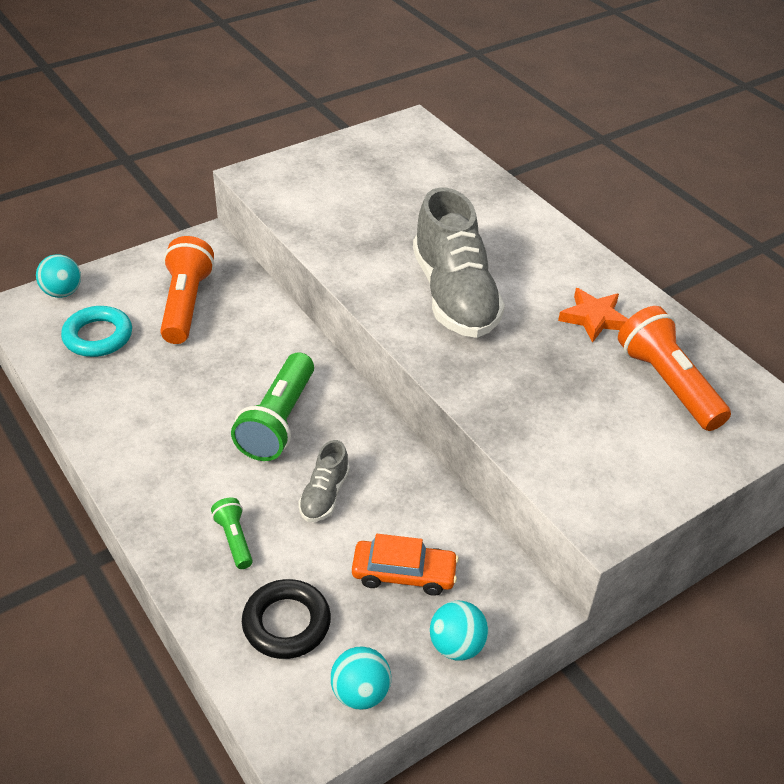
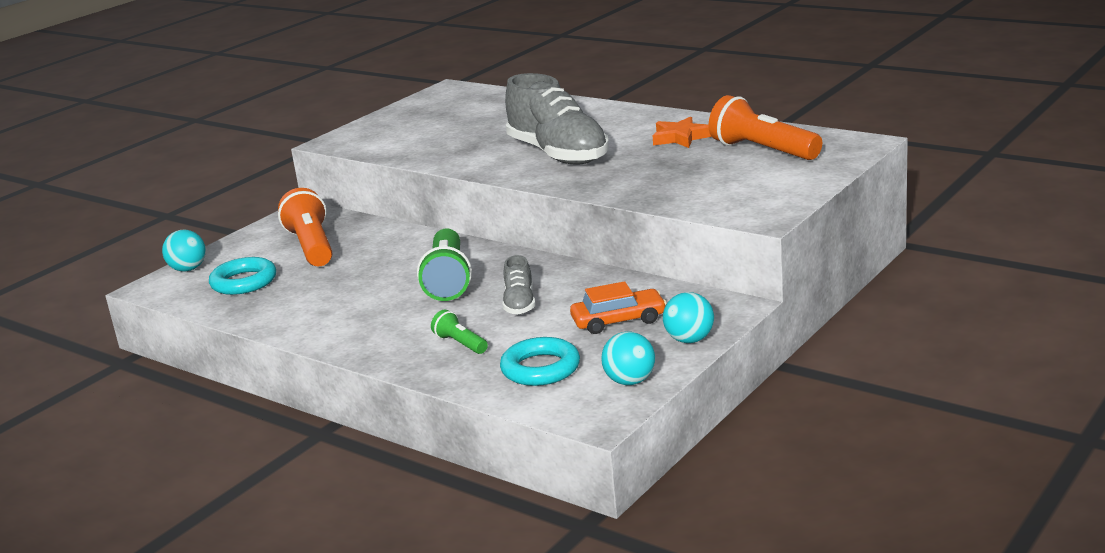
camera: 15 degrees left, 20 degrees down
(286, 623) = (540, 368): black ring -> turquoise ring

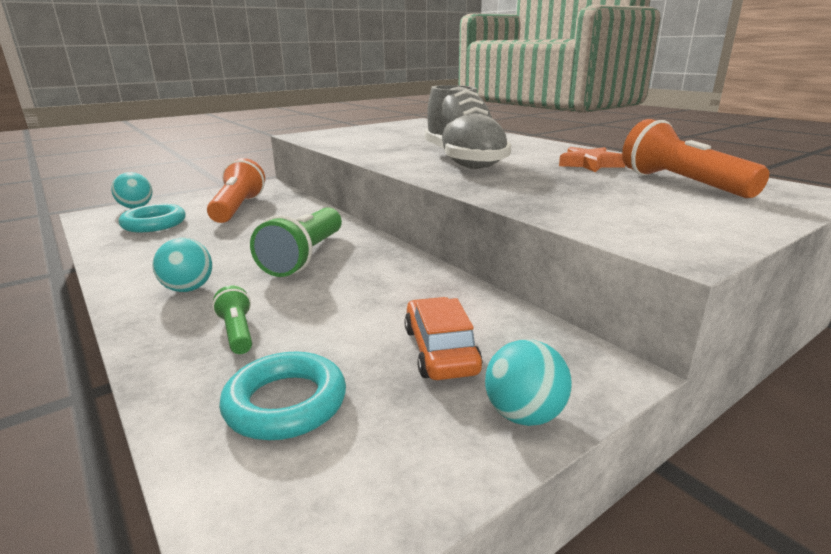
camera: 15 degrees right, 0 degrees up
(519, 303) = (346, 297): grey shoe -> none
(618, 320) = (440, 350): orange car -> orange car turned 105 degrees counterclockwise
(630, 381) = (388, 479): turquoise ball -> turquoise ball (188, 289)

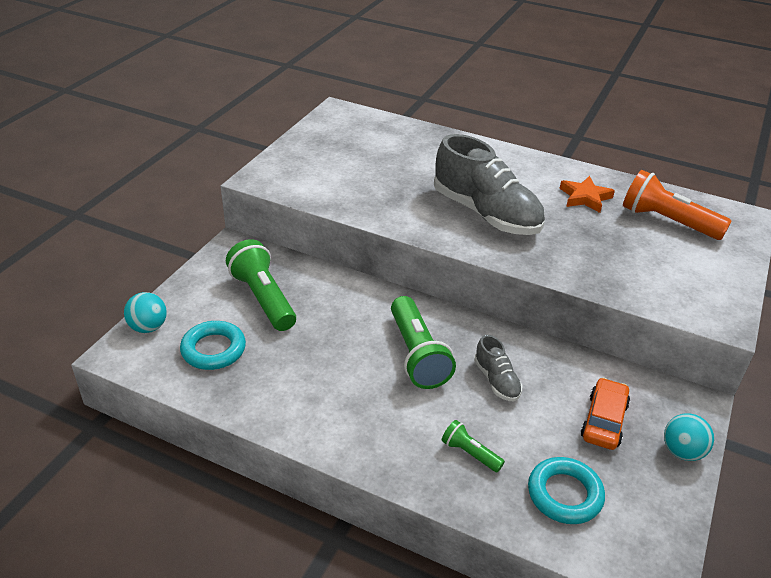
camera: 30 degrees left, 15 degrees up
(188, 289) = (376, 425): turquoise ball -> none
(238, 208) = (263, 298): orange flashlight -> green flashlight
(356, 289) = (496, 380): none -> grey shoe
(440, 350) = (604, 420): orange car -> orange car turned 60 degrees clockwise

